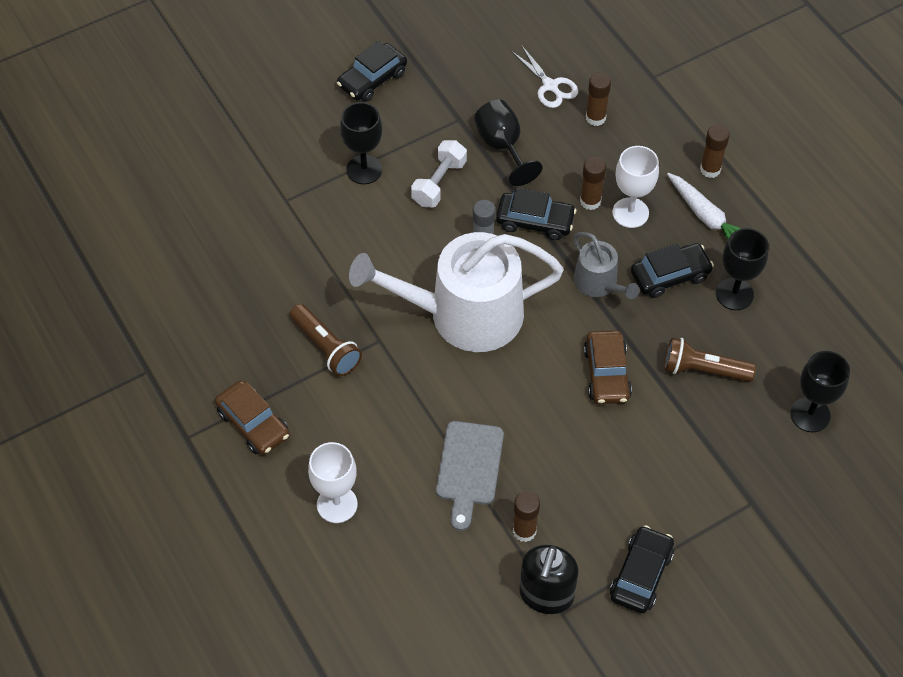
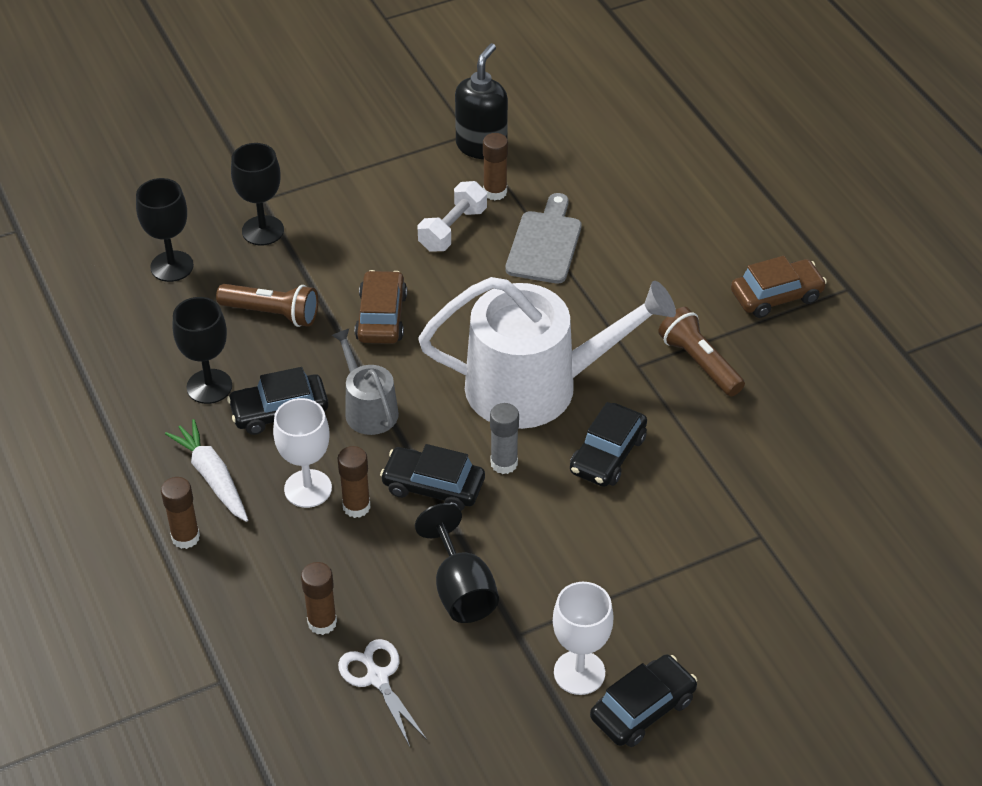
camera: 175 degrees left, 10 degrees down
(253, 424) = (776, 296): brown car -> brown car turned 105 degrees clockwise
(337, 504) = (683, 223): white goblet -> white goblet (579, 672)
(364, 170) = (655, 570): black goblet -> black goblet (263, 230)
(439, 183) = (554, 545): white dumbbell -> white dumbbell (453, 229)
(641, 574) = (388, 154): black car -> black car (608, 454)

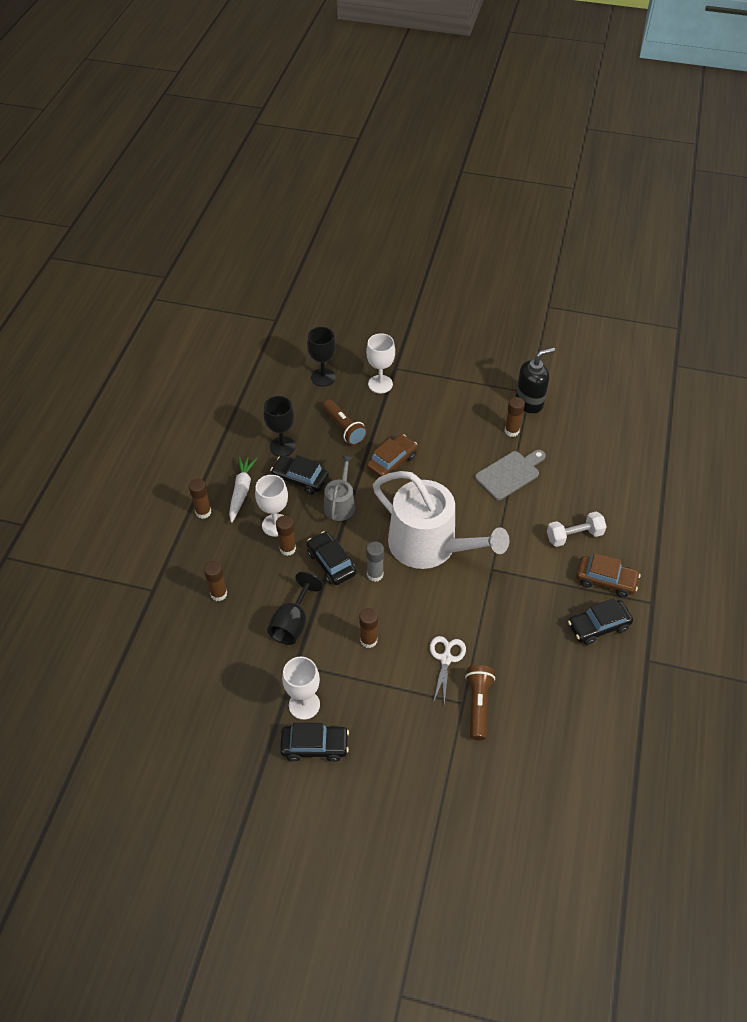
camera: 40 degrees right, 5 degrees up
(263, 230) = (380, 384): black goblet -> white goblet
(377, 677) = (215, 637): white scissors -> white scissors (446, 658)
(453, 229) = (471, 438): white dumbbell -> white dumbbell (574, 536)
(578, 544) = (368, 640): none -> brown glue stick
(608, 454) = (429, 605): black car -> black car (598, 626)
(699, 362) = (525, 589): brown flashlight -> brown flashlight (478, 704)

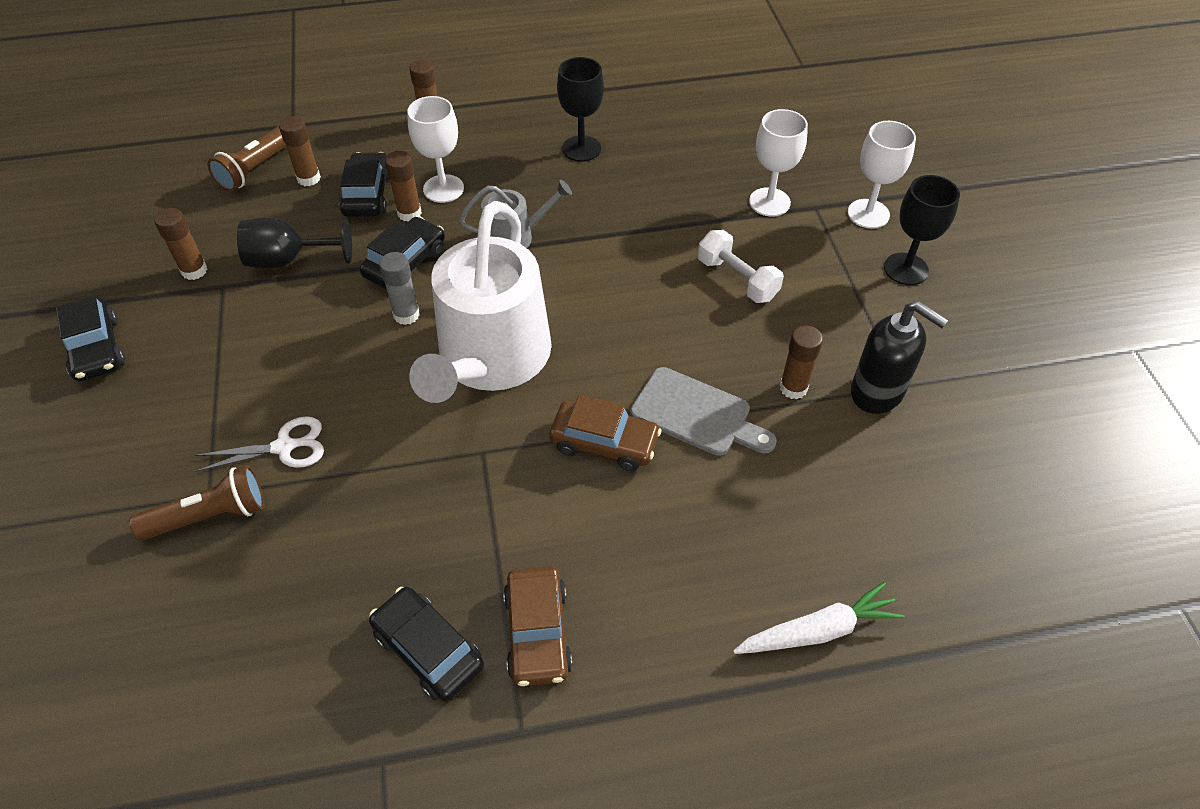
camera: 65 degrees right, 0 degrees up
(241, 491) = (483, 140): white carrot -> white carrot (818, 630)
(300, 479) = (535, 184): black car -> black car (367, 194)
(304, 705) = (160, 316): white goblet -> white goblet (868, 214)
(323, 377) = (735, 142): black goblet -> black goblet (906, 269)
(344, 428) = (655, 194): brown flashlight -> brown flashlight (255, 169)
(368, 640) = (287, 346): brown glue stick -> brown glue stick (194, 271)
(392, 462) = (627, 264): brown car -> brown car (604, 442)
(574, 536) = (614, 551): white dumbbell -> white dumbbell (737, 279)

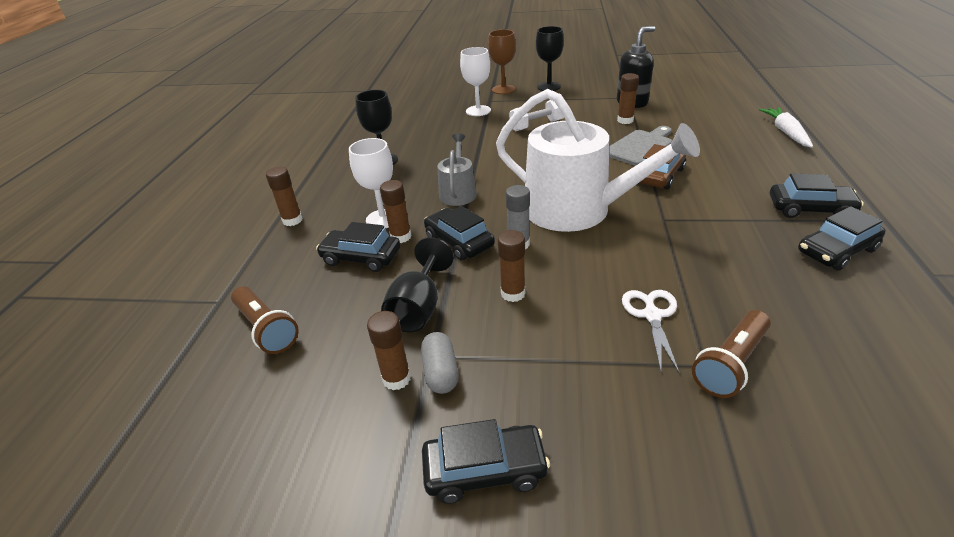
camera: 70 degrees left, 15 degrees down
(202, 297) = (441, 372): none -> grey capsule
(210, 516) = (730, 364): brown flashlight -> brown flashlight turned 135 degrees counterclockwise
(308, 178) = (311, 292): brown glue stick -> brown glue stick (513, 293)
(538, 632) = (810, 209): brown car -> black car
(868, 214) = (503, 89): white goblet -> brown goblet

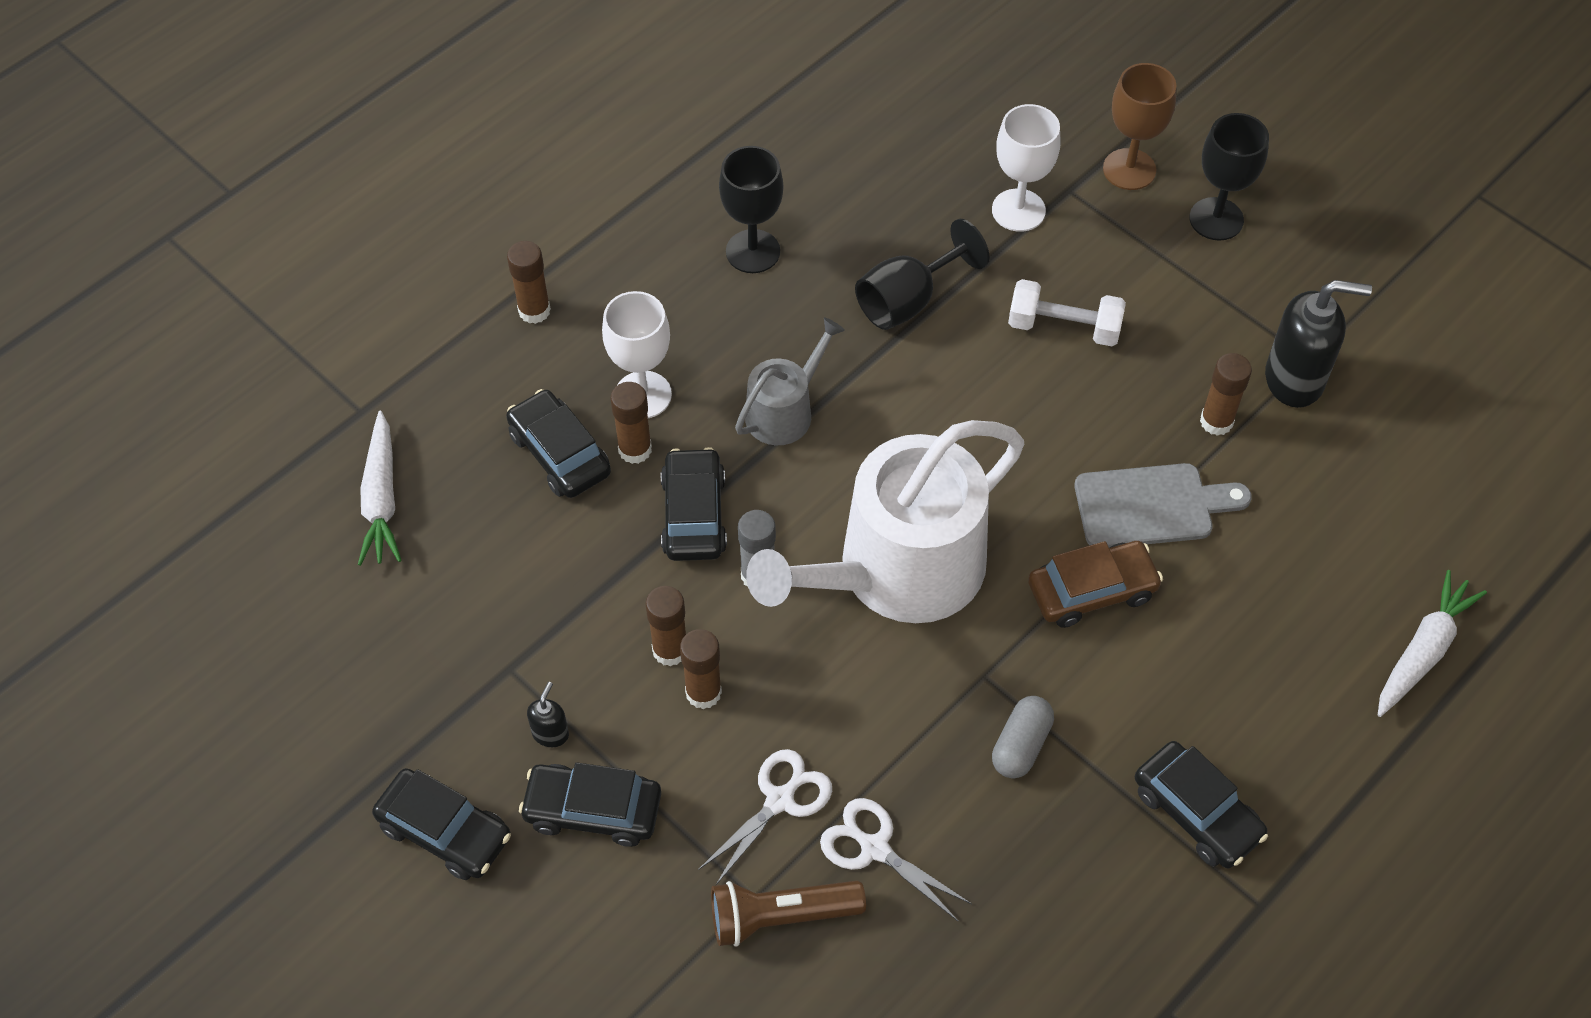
camera: 35 degrees right, 20 degrees up
(266, 329) = (381, 499): brown flashlight -> white carrot
(396, 379) = (454, 671): brown glue stick -> brown glue stick (703, 692)
(419, 308) = (554, 591): black goblet -> black goblet (908, 300)
(441, 372) = (500, 697): grey capsule -> grey capsule (1021, 745)
(492, 369) = (550, 733): none -> black soap dispenser
(577, 210) = (897, 571): white watering can -> white watering can turned 75 degrees clockwise
(722, 303) = (874, 848): none -> white scissors
(836, 251) = (1116, 894): black car -> black car (593, 810)

